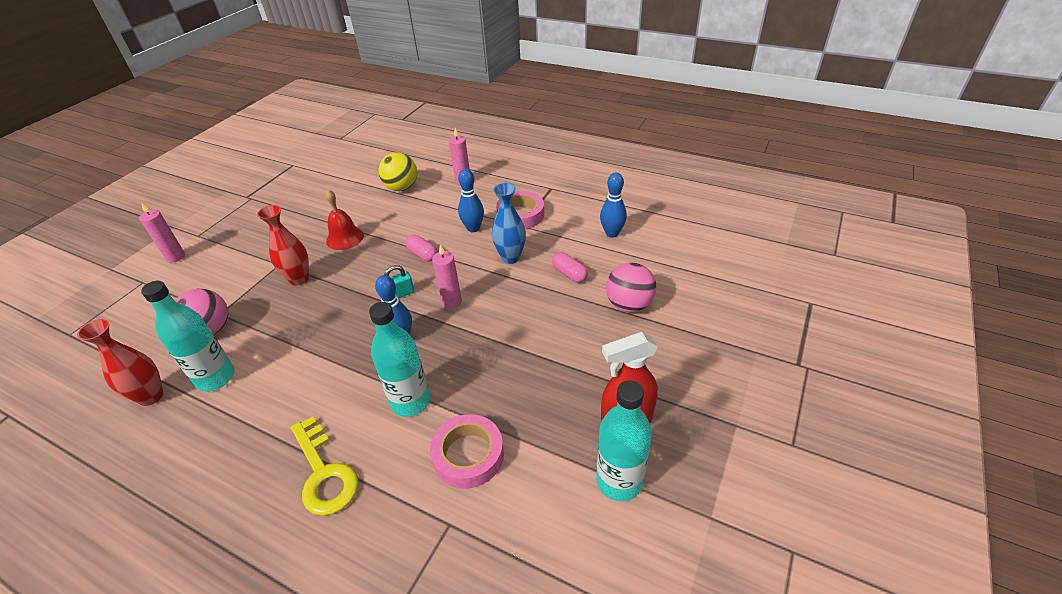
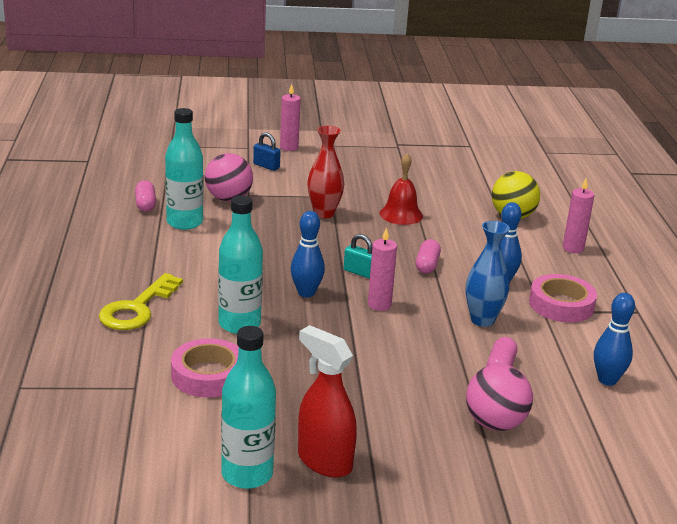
camera: 55 degrees right, 15 degrees down
(151, 396) = (145, 204): red vase -> pink capsule
(187, 283) = (266, 166): none -> blue padlock

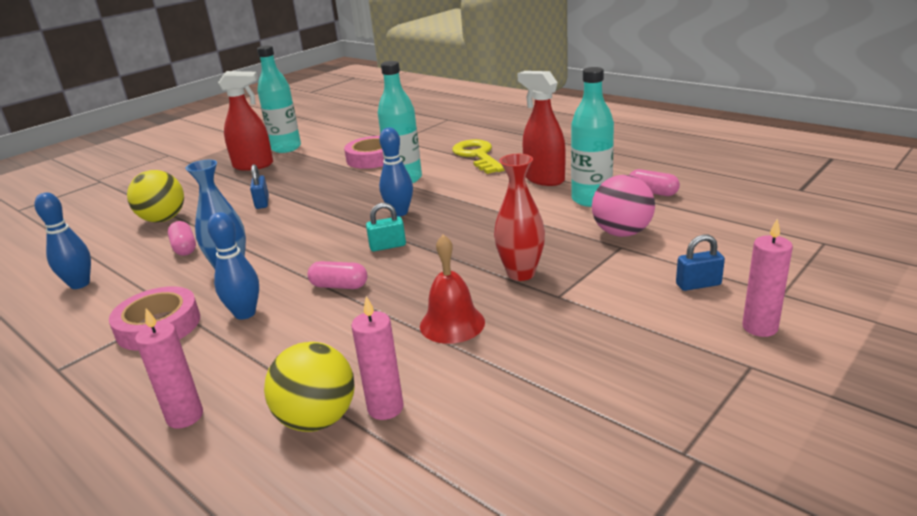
camera: 140 degrees right, 0 degrees up
(163, 253) = (544, 179): none -> red spray bottle
(379, 305) = (332, 235): pink candle -> pink candle (385, 408)
(386, 382) = (262, 203): none -> blue padlock
(427, 265) = (339, 286): pink capsule -> pink capsule turned 45 degrees counterclockwise
(495, 423) = (163, 219): pink ball -> yellow ball

